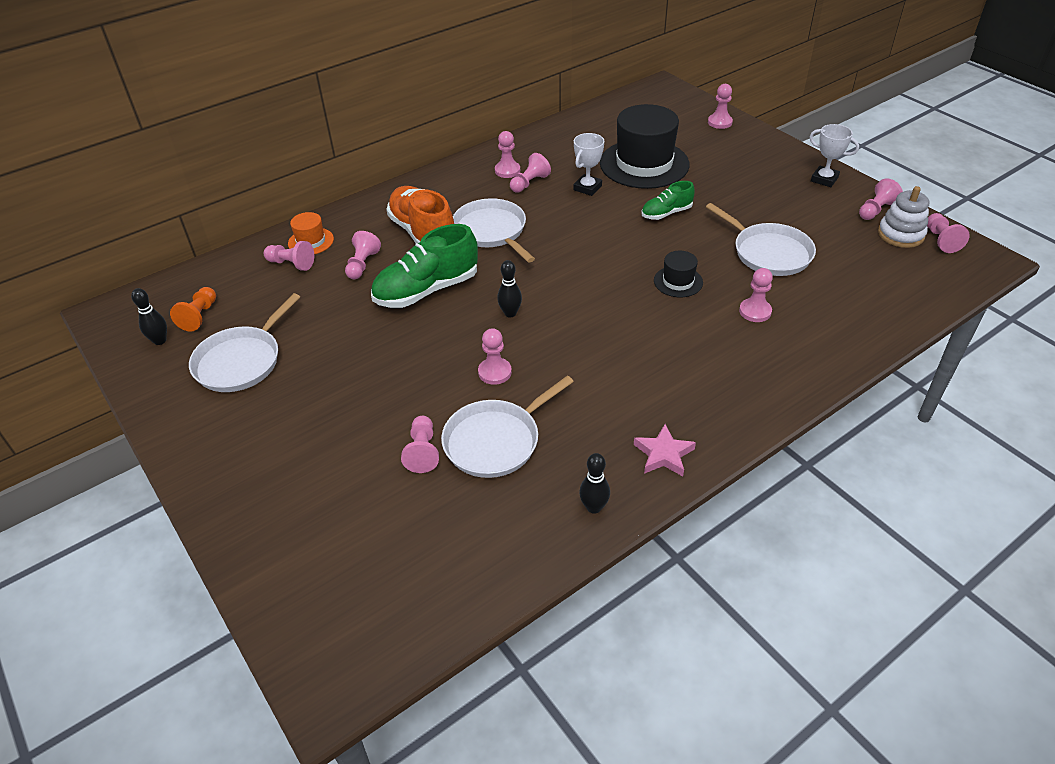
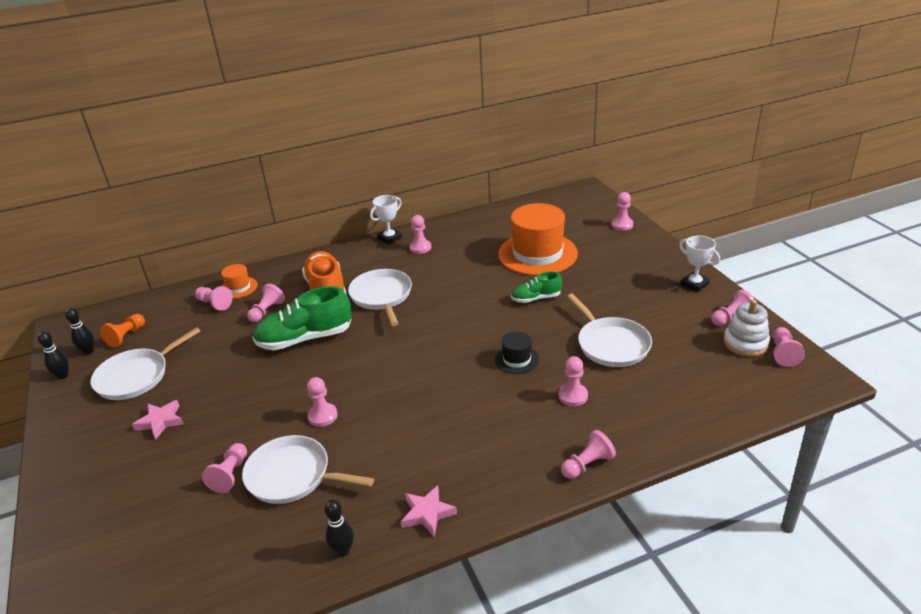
camera: 15 degrees right, 10 degrees down
(303, 407) = (160, 421): none -> pink star
(495, 441) = (292, 476): white pan -> white pan turned 45 degrees clockwise
(510, 313) = (361, 367): black bowling pin -> black bowling pin (63, 376)
(529, 183) = (433, 260): pink pawn -> pink pawn (587, 464)
(587, 188) = (479, 269): white trophy -> white trophy (389, 238)
(644, 164) = (537, 254): black hat -> orange hat

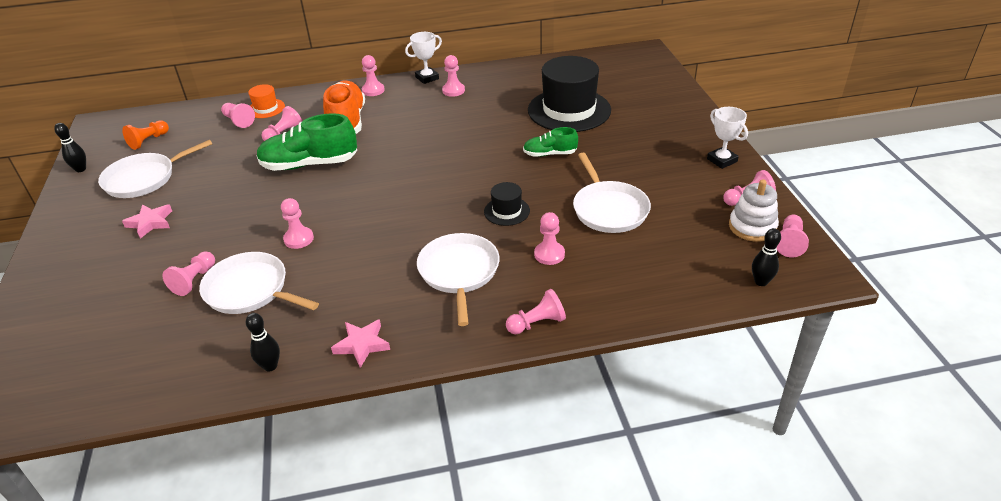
camera: 10 degrees right, 5 degrees up
(88, 351) = (110, 150): black bowling pin -> black bowling pin (761, 282)
(382, 296) = (398, 133): white pan -> white pan (459, 272)
(537, 254) = (569, 110): orange hat -> black hat
(622, 225) = (668, 91): pink pawn -> pink pawn (373, 90)

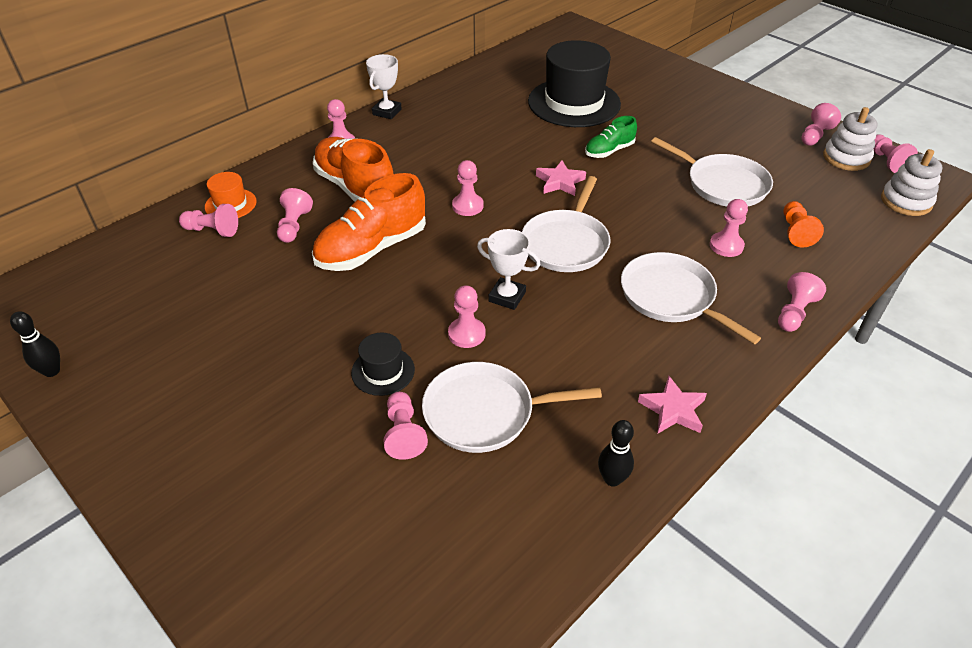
camera: 35 degrees left, 5 degrees up
(144, 179) = (170, 346): white pan -> white pan (566, 243)
(148, 141) = (112, 297): orange pawn -> orange pawn (796, 232)
(150, 223) = (253, 394): pink star -> pink star (560, 182)
(309, 164) = (372, 249): green shoe -> orange shoe
(453, 90) = (433, 117): pink pawn -> pink pawn (467, 206)
(507, 211) = (639, 220): black hat -> black hat (383, 371)
(722, 160) = (756, 108): white trophy -> white trophy (507, 297)
(761, 282) = (906, 201): black bowling pin -> white stacking toy

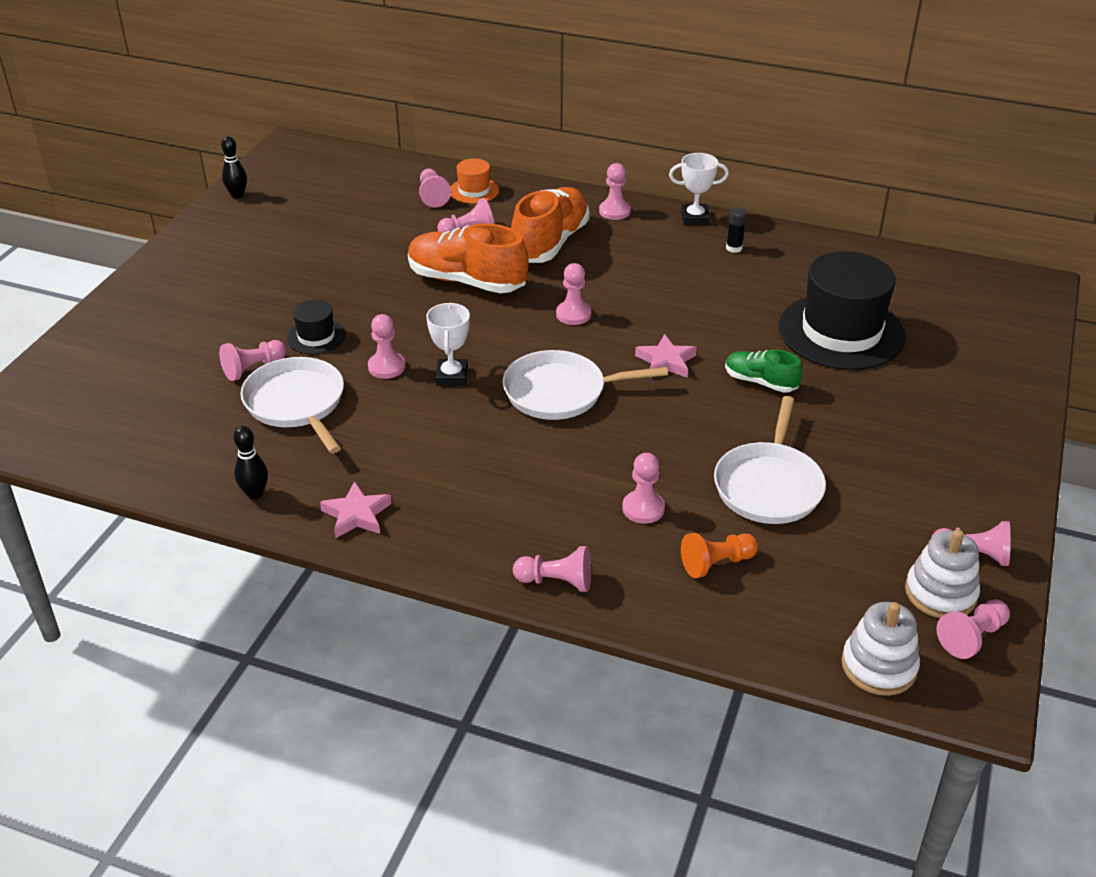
camera: 65 degrees right, 5 degrees down
(441, 109) = (734, 248): none -> black glue stick
(671, 297) = (522, 482): white pan -> none

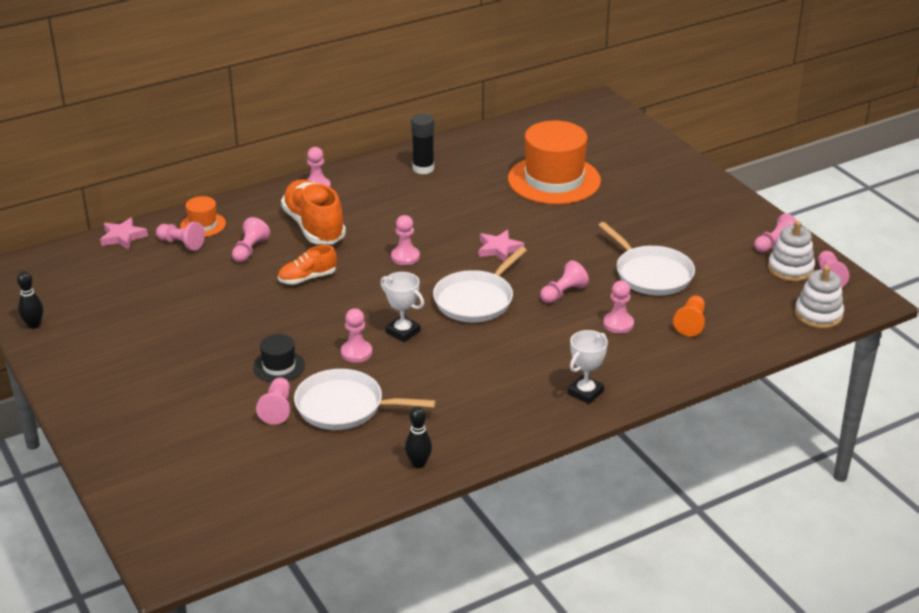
camera: 50 degrees left, 5 degrees down
(356, 515) = (493, 430): pink star -> pink star (123, 237)
(467, 281) = (307, 278): orange shoe -> orange shoe, size x0.55
(556, 581) = (642, 383): pink pawn -> pink pawn (563, 293)
(695, 218) = (370, 164): white trophy -> white trophy (585, 392)
(734, 248) = (423, 168): black glue stick -> black glue stick, size x1.66
(760, 382) = (561, 229): green shoe -> none
(841, 332) = (554, 180): black hat -> orange hat

